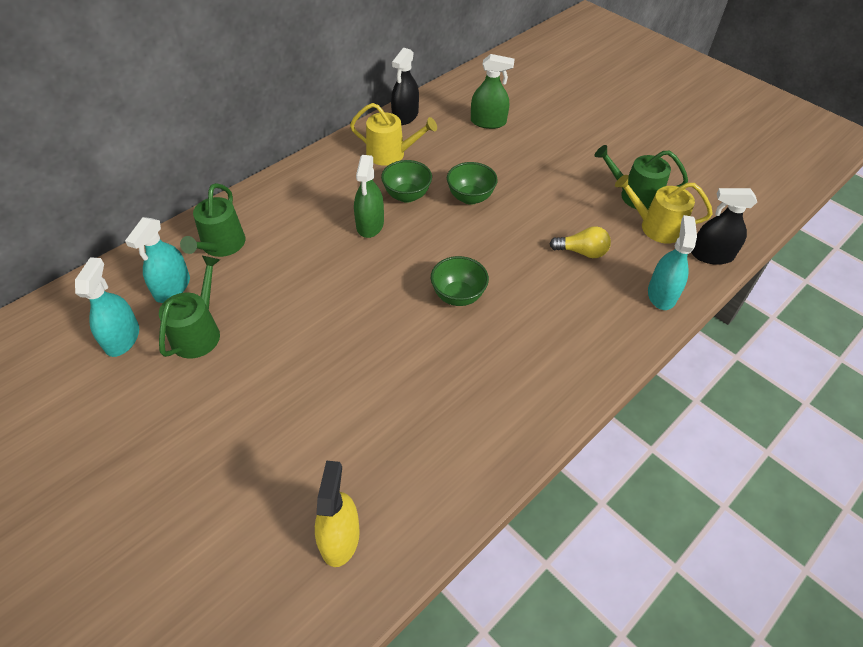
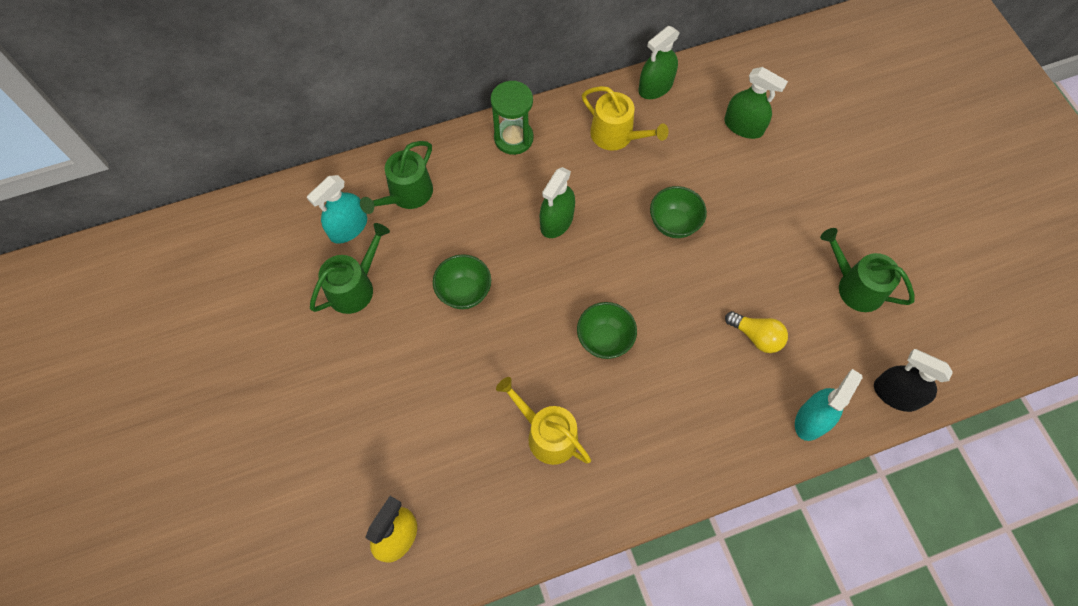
camera: 25 degrees right, 15 degrees up
(122, 338) = (290, 268): turquoise spray bottle -> none
(302, 179) = (513, 138): none -> green hourglass
(405, 116) = (655, 87): black spray bottle -> green spray bottle
(407, 195) = (609, 197): green bowl -> green bowl (464, 292)
(656, 227) = (855, 336): yellow watering can -> yellow watering can (547, 434)

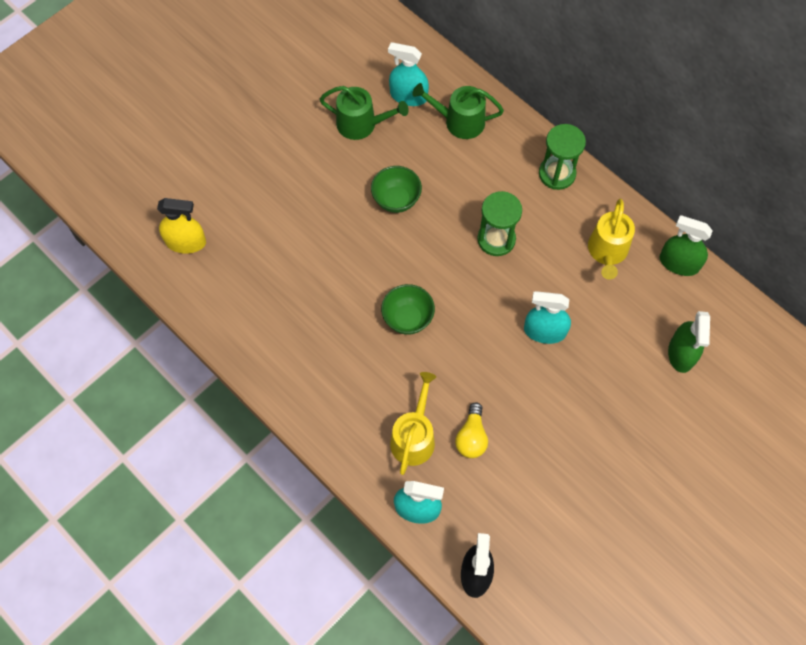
camera: 65 degrees right, 0 degrees up
(547, 434) = (308, 309): yellow watering can -> yellow watering can (414, 437)
(556, 221) = (496, 239): green spray bottle -> green hourglass
(674, 224) = (544, 331): green bowl -> turquoise spray bottle
(855, 286) = (565, 507): green watering can -> none

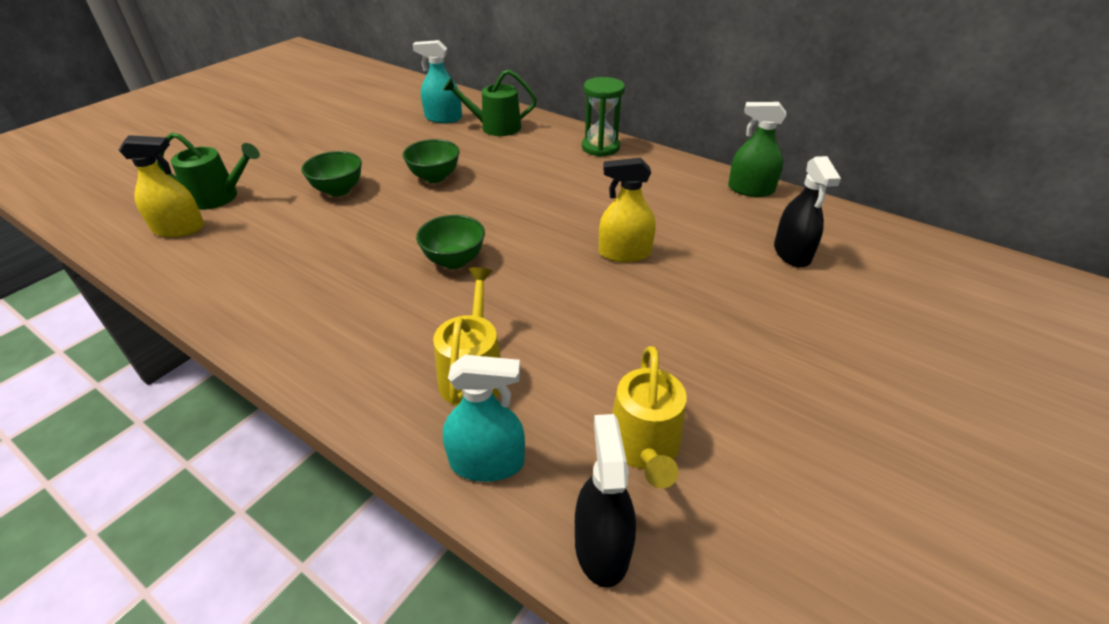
camera: 10 degrees left, 25 degrees down
(311, 207) = (338, 190): none -> green bowl
(361, 124) = (396, 136): green watering can -> green watering can (219, 197)
(471, 437) = (556, 362): yellow light bulb -> none
(496, 239) = (549, 192): green hourglass -> none
(544, 331) = (624, 253): turquoise spray bottle -> yellow spray bottle
(607, 252) = (672, 189): yellow watering can -> yellow watering can (644, 447)
(681, 353) = (792, 253): green spray bottle -> black spray bottle

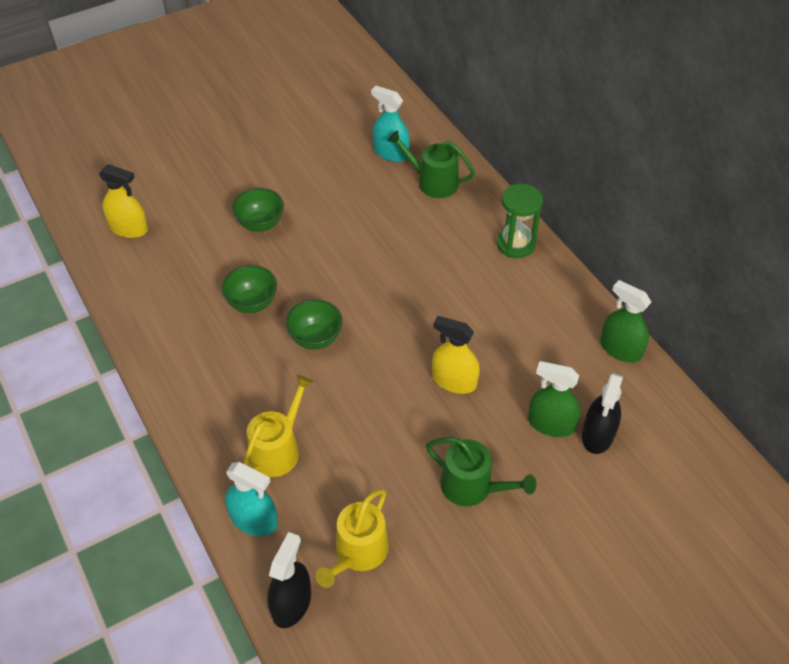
camera: 25 degrees right, 10 degrees up
(219, 197) = (167, 200): green watering can -> green watering can (472, 487)
(435, 177) = (345, 234): green bowl -> green bowl (252, 303)
(743, 258) = (551, 424): none -> green spray bottle

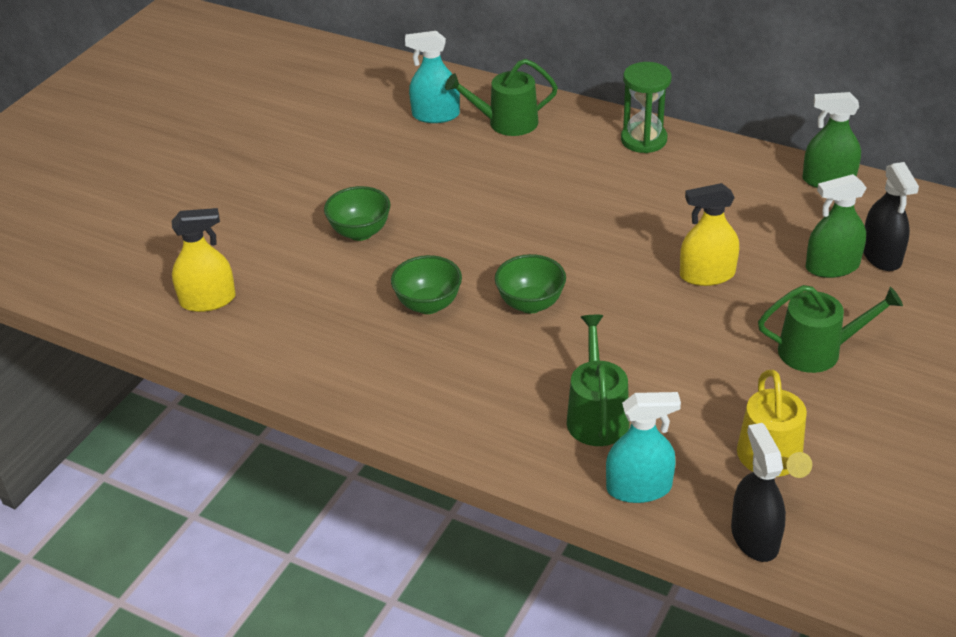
camera: 30 degrees left, 10 degrees down
(278, 449) = (597, 415): yellow watering can -> green watering can

